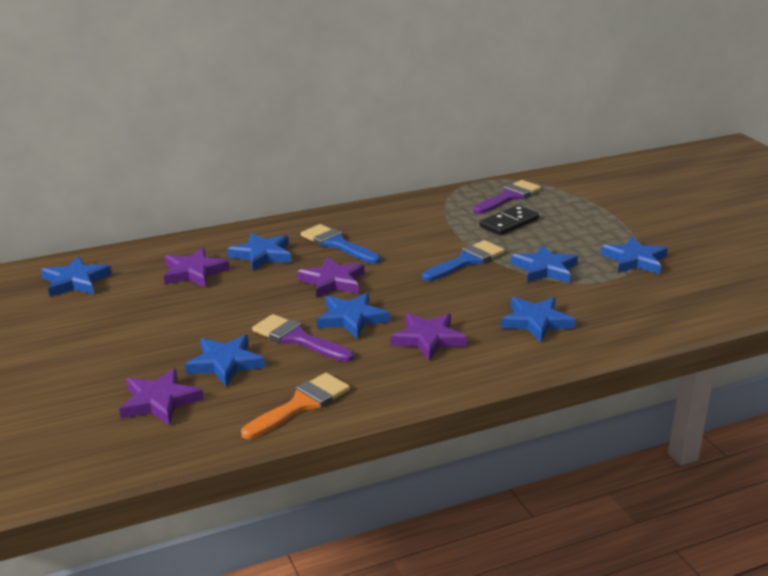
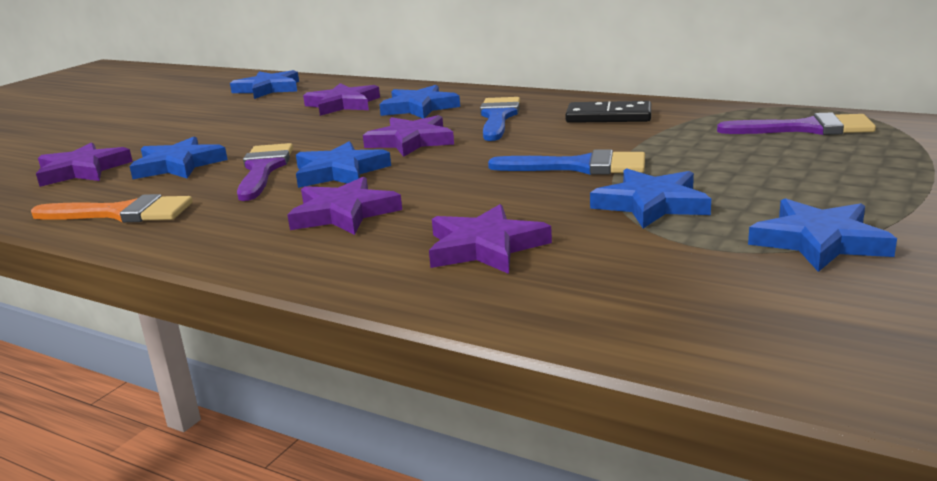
camera: 55 degrees right, 5 degrees down
(509, 223) = (734, 151): black domino -> black domino (608, 117)
(536, 322) = (485, 247): blue star -> purple star

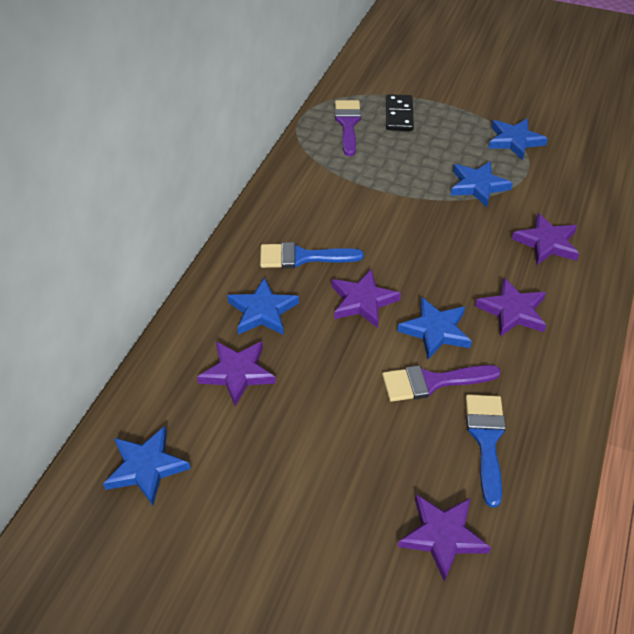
camera: 100 degrees left, 25 degrees up
(122, 213) = (536, 446): orange brush -> none
(178, 165) = (424, 452): blue star -> none
(579, 167) = (419, 212): blue brush -> blue brush (486, 440)
(608, 117) = (310, 200): black domino -> black domino (399, 115)

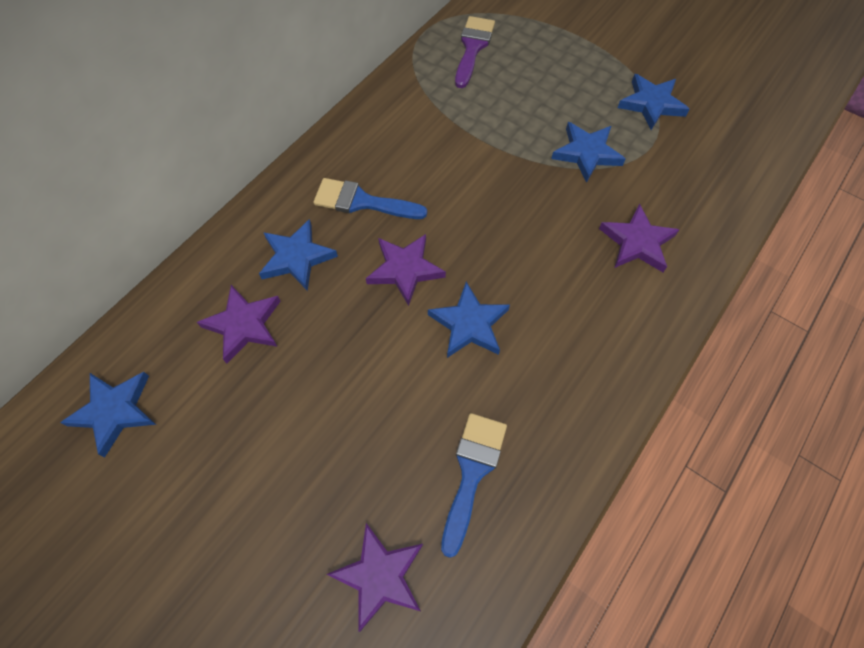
camera: 15 degrees right, 15 degrees up
(399, 115) = (533, 47): black domino -> none
(432, 382) = (441, 386): purple brush -> none
(512, 311) = (564, 320): purple star -> none

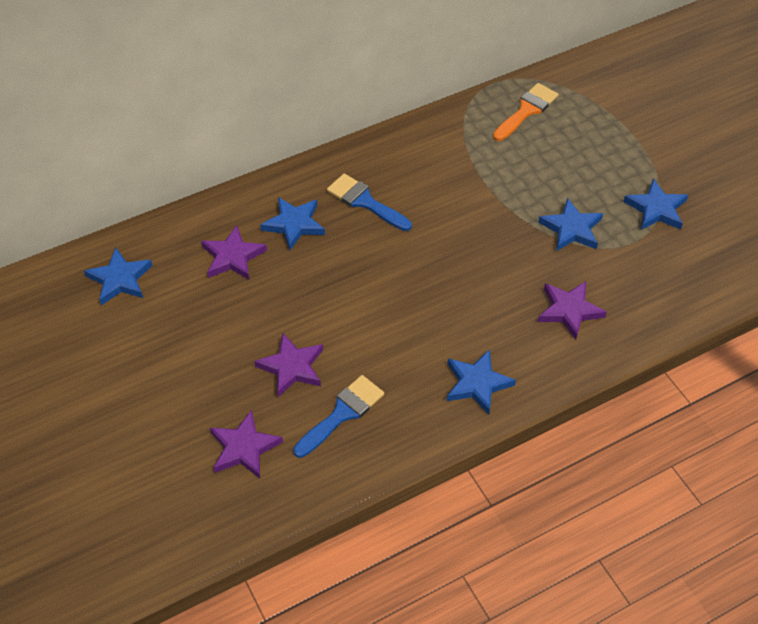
camera: 25 degrees right, 10 degrees down
(405, 270) = (370, 262): purple star -> purple star (292, 367)
(469, 324) = (397, 318): blue star -> blue star (477, 383)
(473, 48) = (526, 110): purple brush -> orange brush

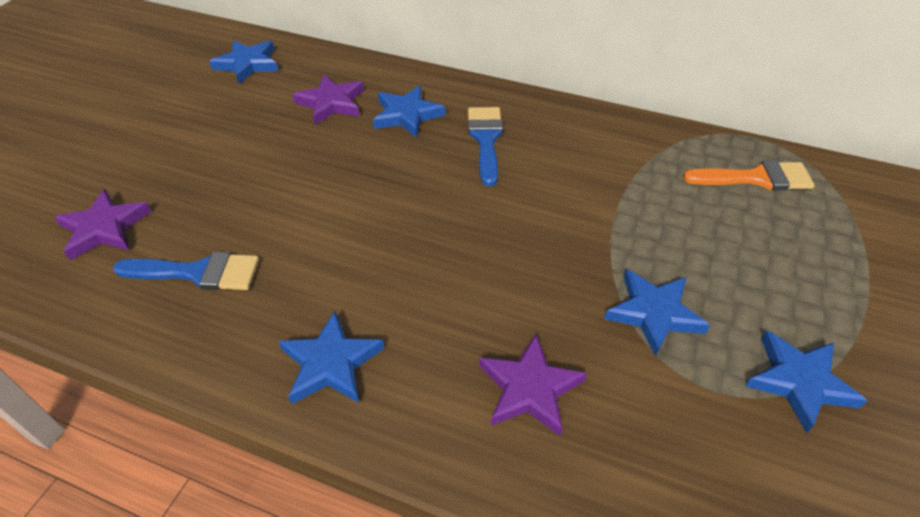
camera: 50 degrees right, 5 degrees down
(292, 367) = (232, 205): purple star -> none

